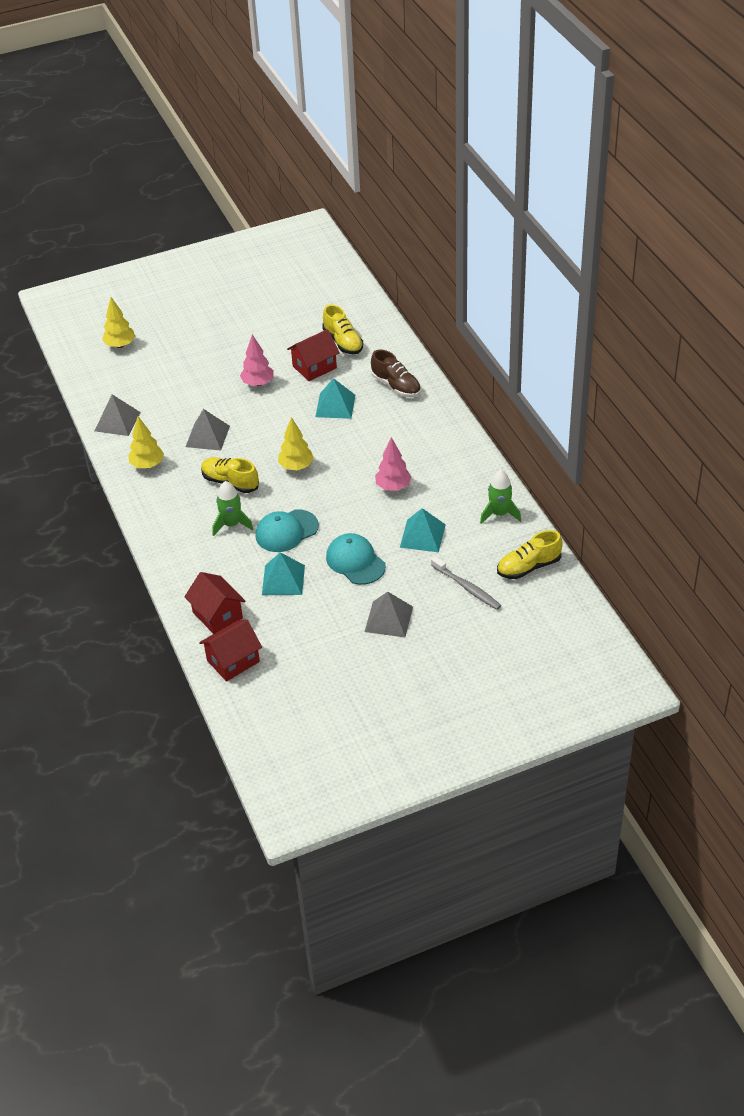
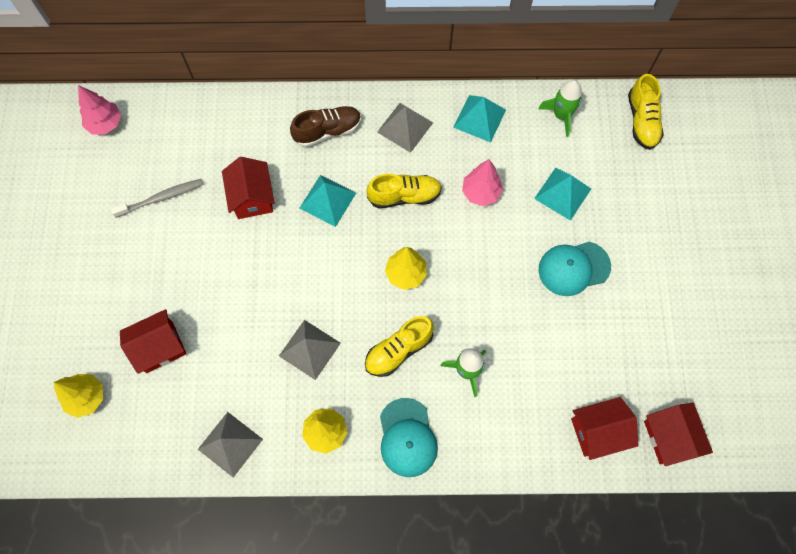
camera: 70 degrees left, 25 degrees up
(172, 364) = (159, 347): none -> red house
(258, 383) = (247, 265): pink tree -> pink tree (105, 124)
(283, 580) = (572, 347): turquoise pyramid -> turquoise pyramid (479, 118)
(286, 531) = (501, 319): turquoise cap -> turquoise cap (407, 438)
(343, 342) = (226, 154): yellow shoe -> yellow shoe (404, 196)
(389, 619) = (664, 267): grey pyramid -> grey pyramid (405, 127)
(467, 587) = (648, 183): grey toothbrush -> grey toothbrush (161, 198)

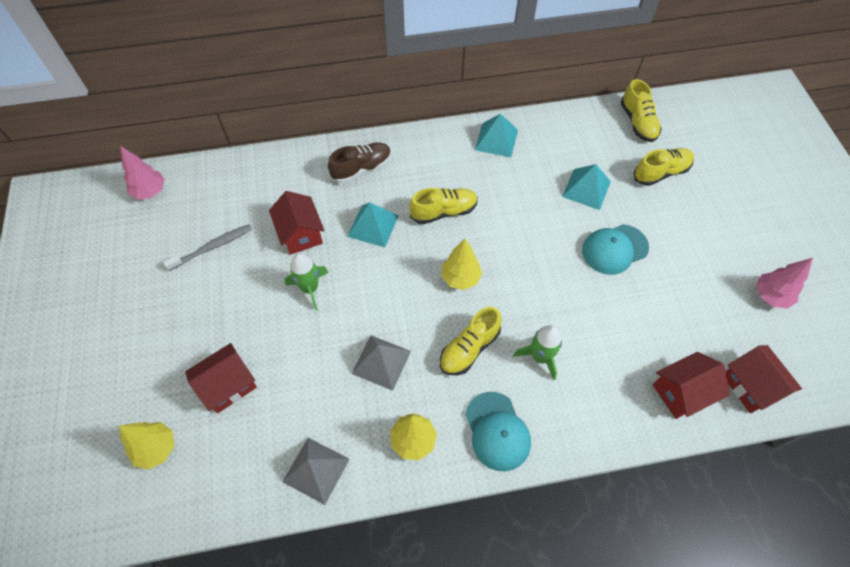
camera: 10 degrees left, 10 degrees down
(405, 127) = (431, 156): grey pyramid -> none
(480, 193) = (513, 199): pink tree -> pink tree (770, 296)
(561, 115) = (567, 128): green rocket -> green rocket (310, 288)
(649, 187) = (661, 173): none -> yellow shoe

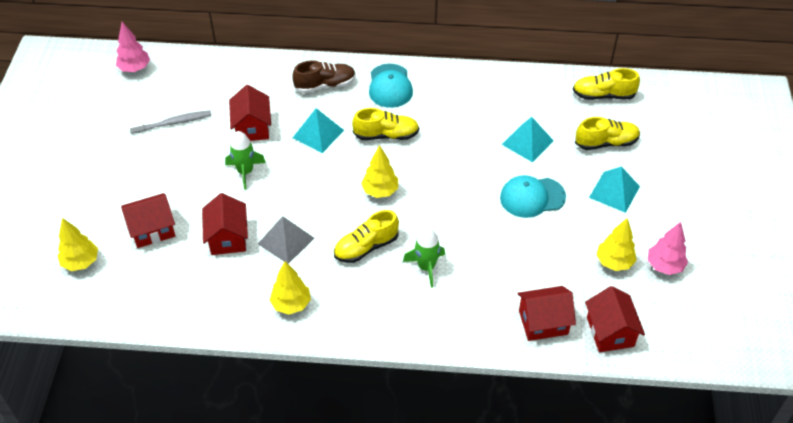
camera: 15 degrees right, 10 degrees down
(316, 374) = (228, 238): none -> red house
(316, 470) = (203, 307): grey pyramid -> none
(496, 139) = (459, 84): turquoise pyramid -> turquoise pyramid (614, 192)
(497, 431) = (365, 314): turquoise cap -> turquoise cap (390, 86)
(637, 122) = (603, 95): yellow shoe -> yellow shoe turned 90 degrees clockwise
(722, 304) = (614, 262): none -> yellow tree

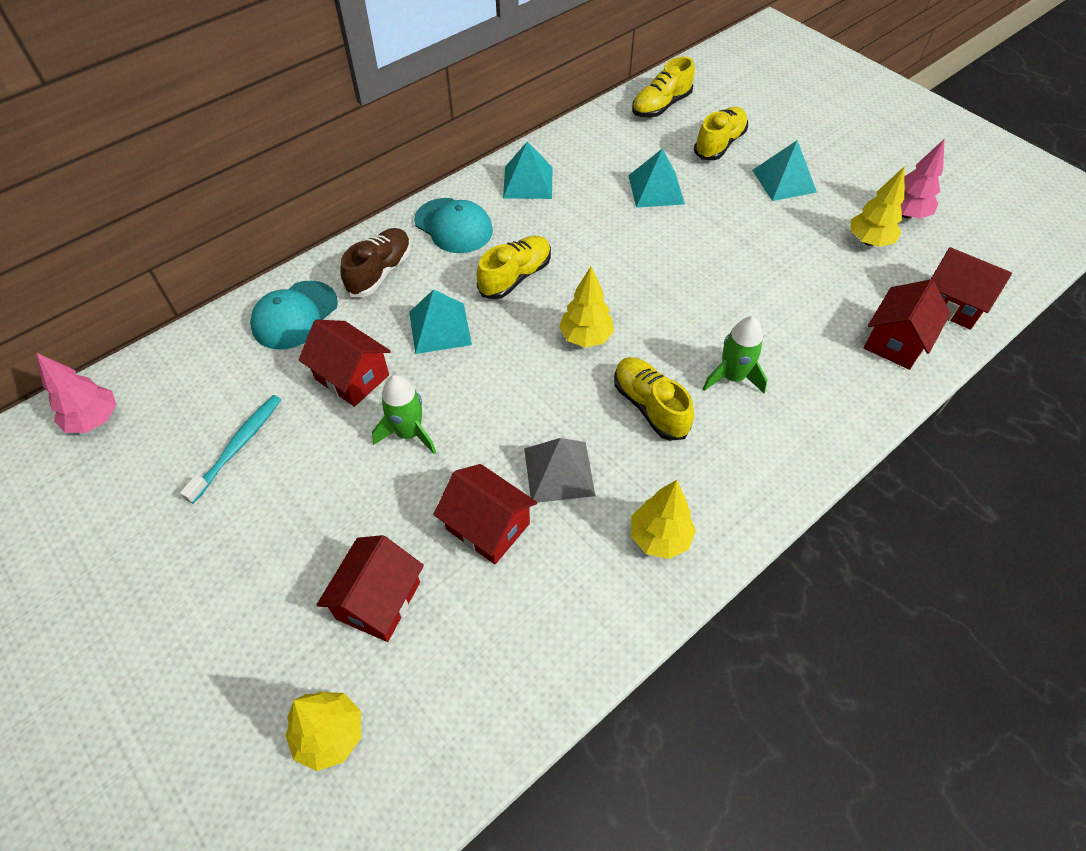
camera: 45 degrees left, 5 degrees up
(173, 123) = (238, 447): grey toothbrush -> turquoise toothbrush
(366, 247) = (650, 406): yellow shoe -> yellow shoe turned 135 degrees clockwise
(460, 88) = (528, 182): none -> turquoise pyramid
(532, 197) = (728, 235): turquoise cap -> turquoise cap (294, 315)

